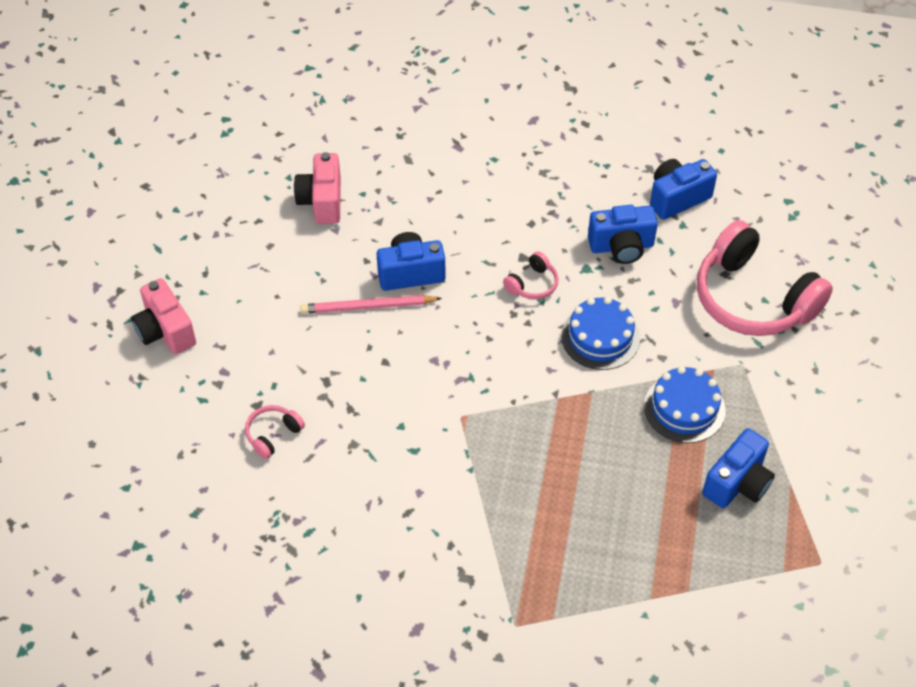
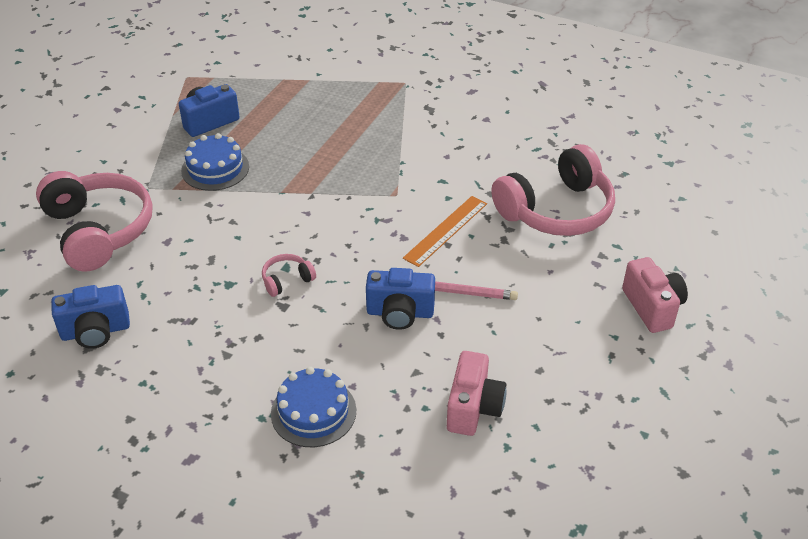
camera: 165 degrees left, 10 degrees down
(273, 434) = (556, 210): pink headphones -> pink headphones, size x2.37
(391, 379) = (446, 230): none -> orange ruler
(600, 337) = (250, 227): blue cake -> blue cake (313, 412)
(621, 247) = (183, 296): blue camera -> none

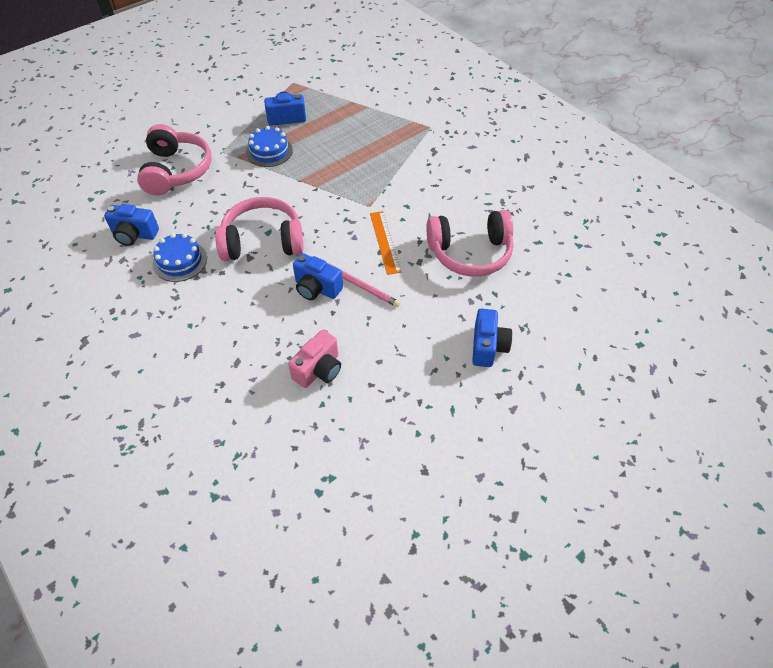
camera: 25 degrees right, 10 degrees up
(287, 280) = (263, 241): pink headphones -> pink headphones, size x2.37
(313, 412) = (221, 333): blue cake -> blue cake (180, 261)
(446, 230) = (385, 242): orange ruler -> orange ruler turned 75 degrees counterclockwise
(652, 307) = (488, 347): pink camera -> blue camera

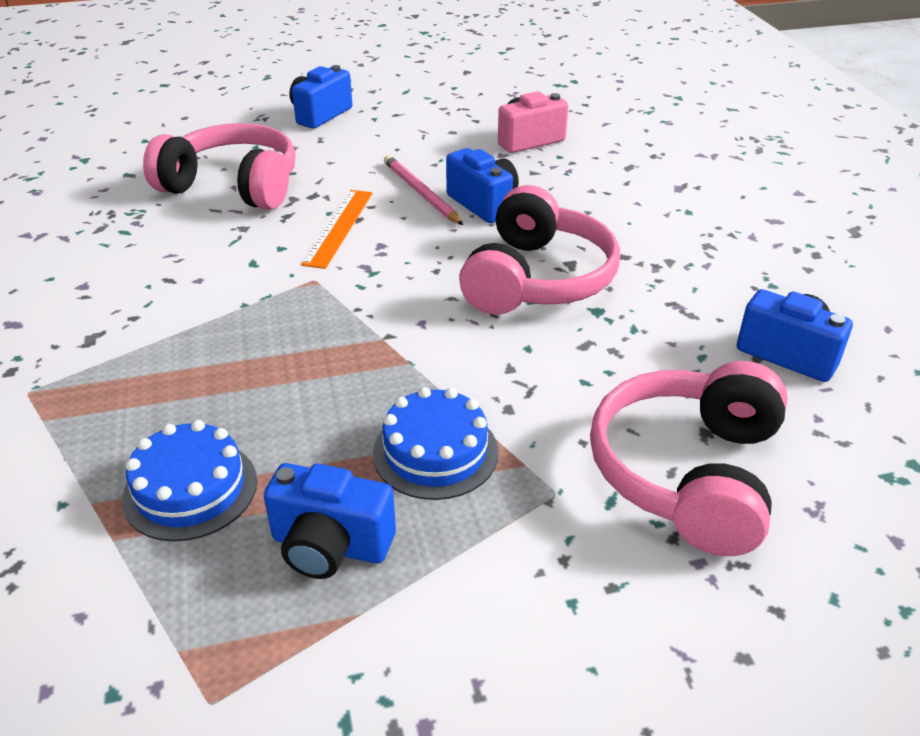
camera: 155 degrees left, 15 degrees down
(180, 261) = (696, 289): blue cake -> blue cake (190, 489)
(263, 241) = (537, 279): pink headphones -> pink headphones turned 90 degrees counterclockwise

